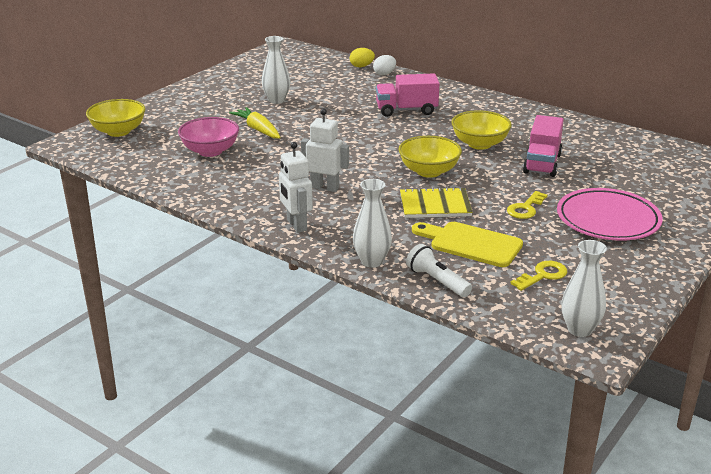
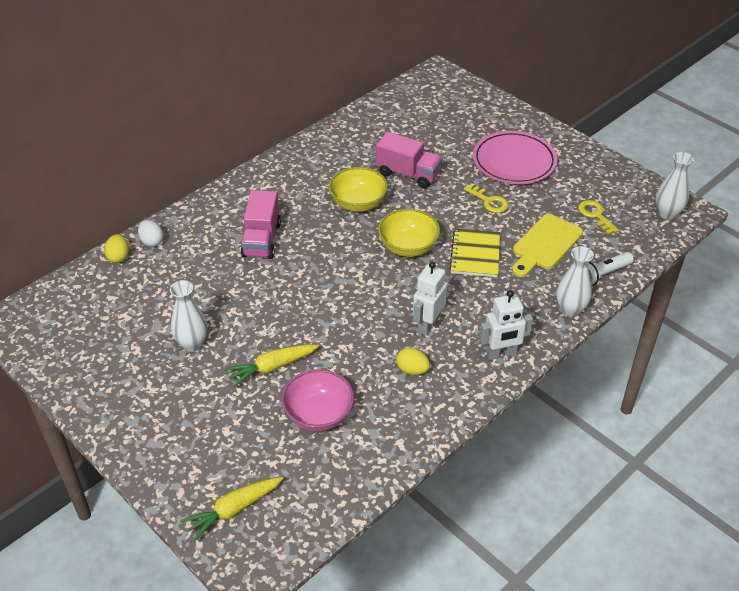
camera: 80 degrees left, 15 degrees up
(118, 131) = (233, 510): yellow bowl -> yellow carrot
(266, 184) = (412, 370): none -> yellow egg

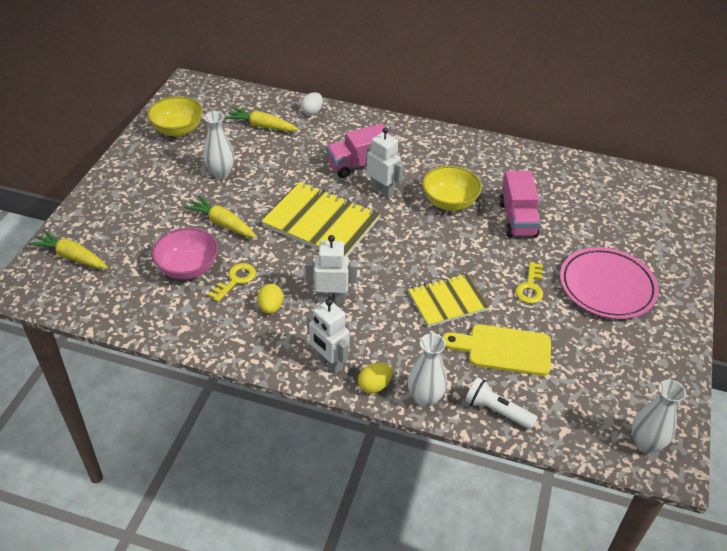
camera: 60 degrees right, 0 degrees up
(118, 257) = (284, 103): yellow egg -> yellow egg (374, 386)
(141, 287) = (261, 126): none -> yellow carrot
(311, 238) = (382, 191): none -> white robot
(324, 295) = (321, 223): none -> yellow notebook
(408, 247) = (420, 253): yellow bowl -> yellow bowl (178, 130)
(595, 215) = (584, 378): yellow key -> yellow key (235, 280)

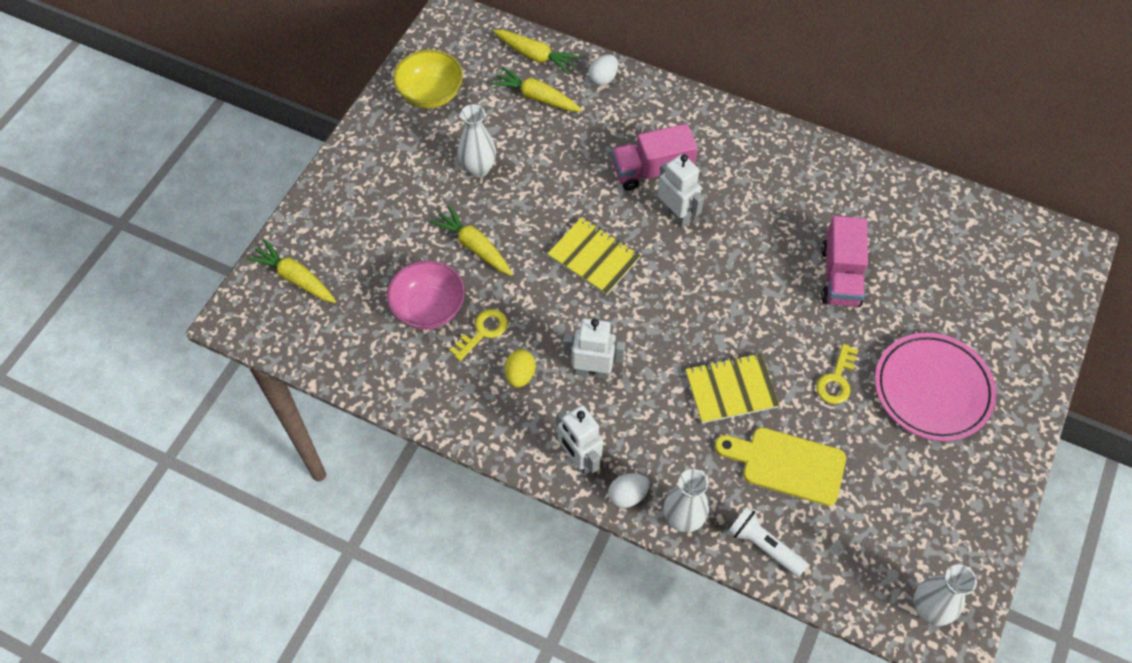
camera: 10 degrees right, 15 degrees up
(258, 102) = (536, 56): none -> yellow carrot
(321, 223) = (593, 257): yellow notebook -> yellow notebook, size x0.64
(374, 386) = (627, 495): yellow egg -> white egg
(449, 202) = (758, 241): yellow bowl -> none

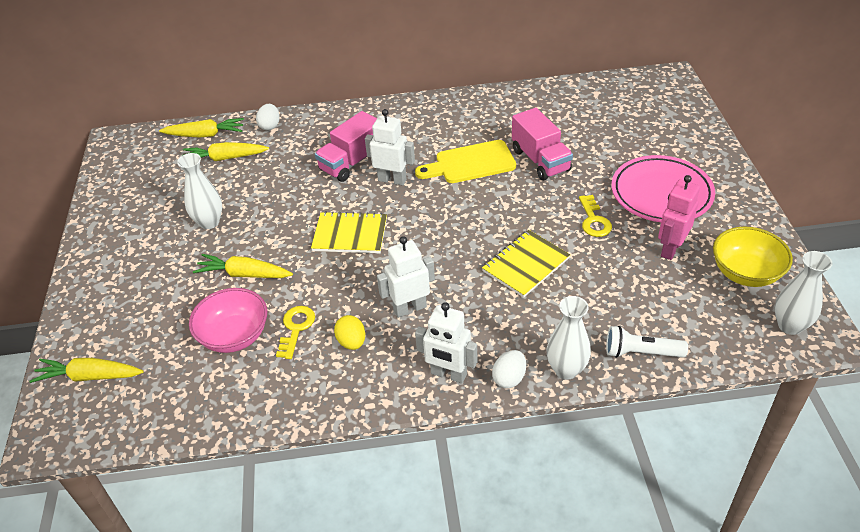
camera: 30 degrees left, 15 degrees down
(431, 94) = (132, 193): yellow bowl -> yellow bowl (745, 273)
(787, 464) = (608, 290): yellow cutting board -> yellow cutting board (470, 163)
(886, 457) = (670, 249): none -> pink robot

